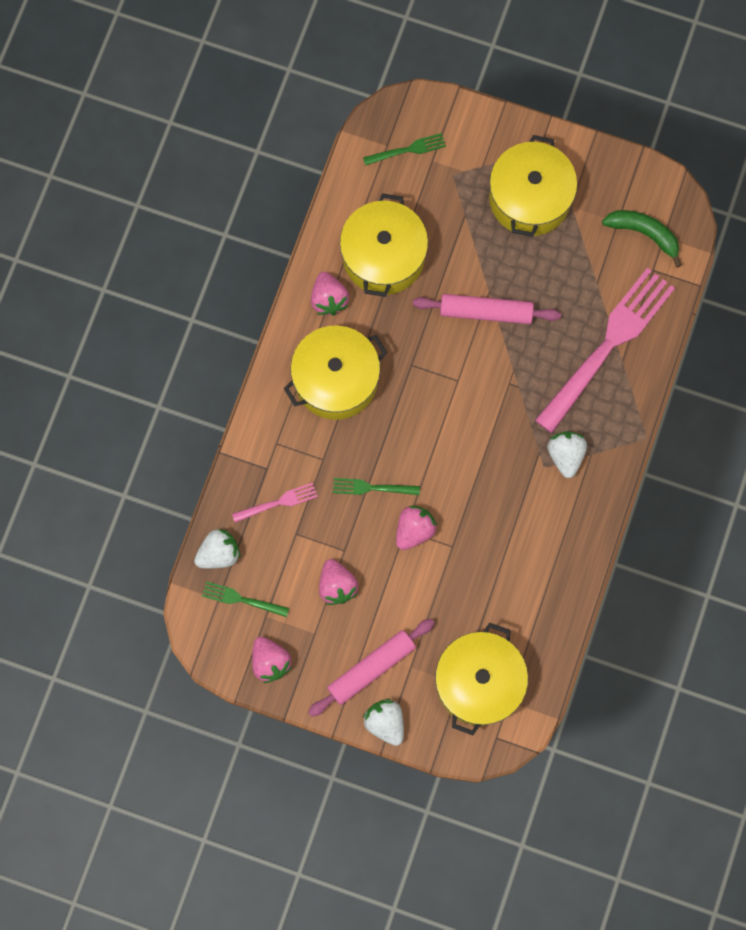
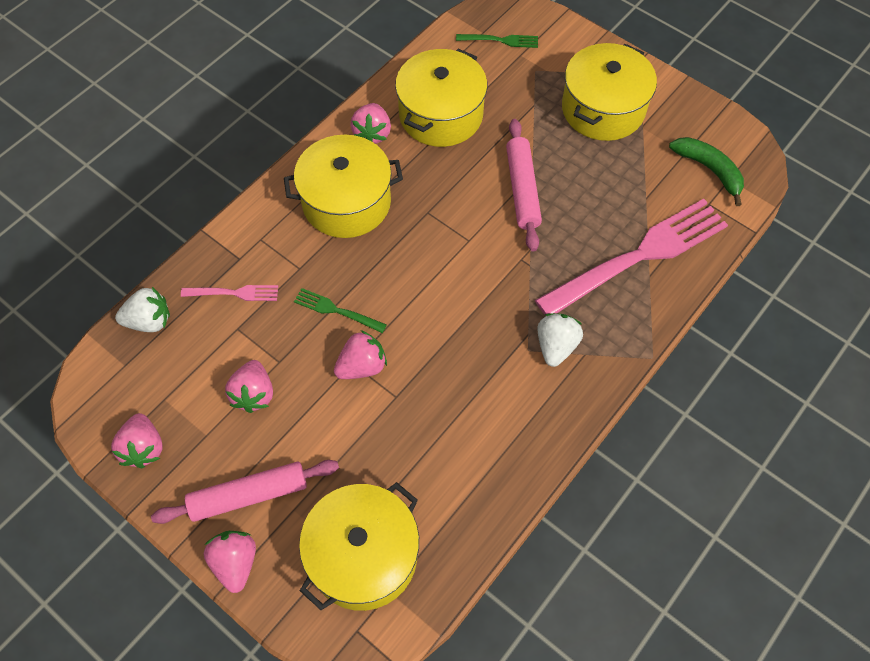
camera: 20 degrees right, 15 degrees down
(242, 599) = (148, 373): green fork -> none
(385, 722) = (235, 563): white strawberry -> pink strawberry
(485, 312) = (522, 189): pink rolling pin -> pink rolling pin turned 60 degrees clockwise

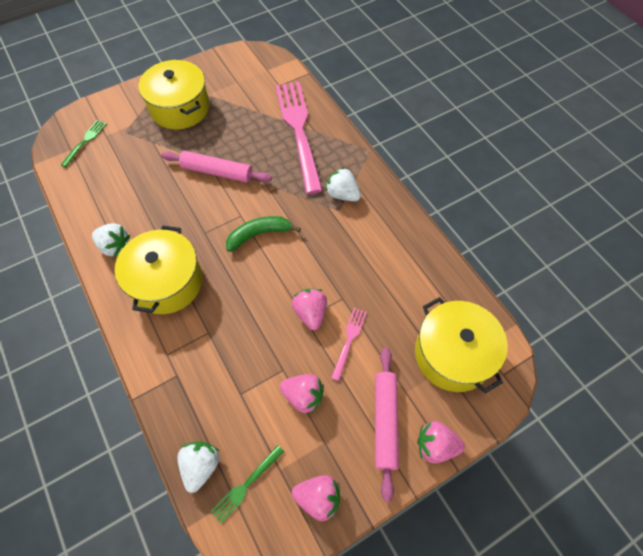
camera: 70 degrees left, 0 degrees up
(234, 293) = (207, 388): pink fork -> pink fork (349, 340)
(336, 310) = (257, 316): green fork -> green fork (246, 485)
(372, 133) = (115, 246): pink strawberry -> white strawberry
(441, 115) = (126, 198): yellow pot -> none
(709, 170) = (256, 76): green banana -> green banana (259, 234)

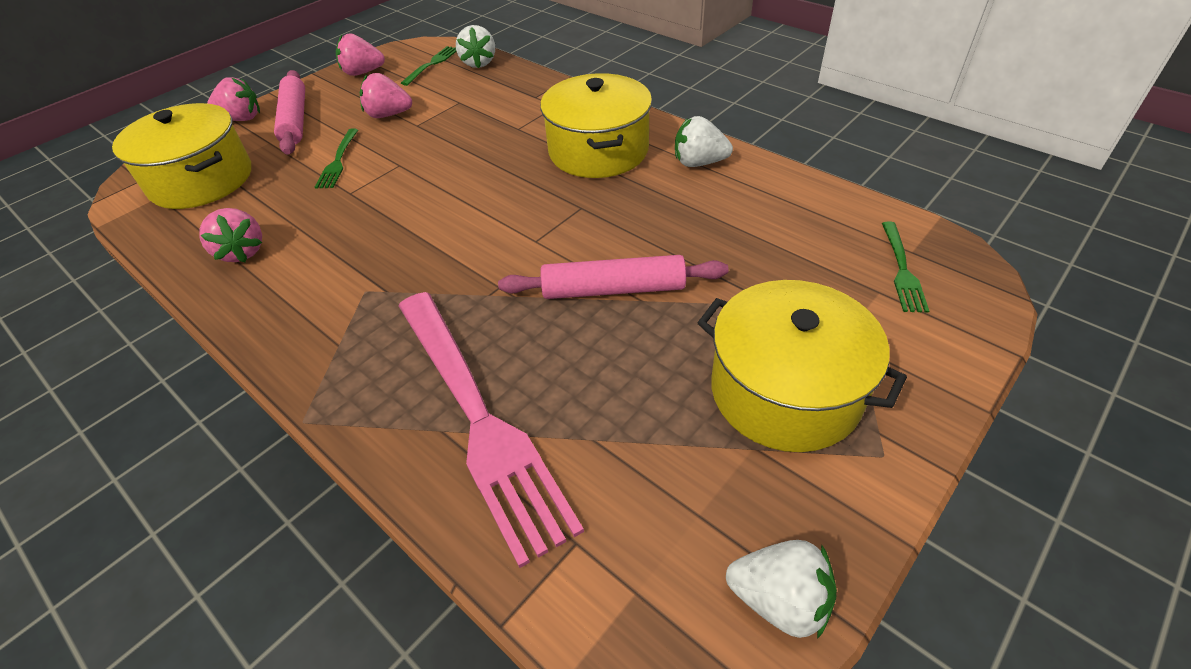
camera: 165 degrees right, 15 degrees down
(259, 234) = (494, 226): green banana -> none
(310, 313) = (392, 170): pink strawberry -> pink strawberry (242, 252)
(342, 194) = (360, 316): white strawberry -> white strawberry (779, 600)
(349, 340) = (338, 161): pink fork -> green fork

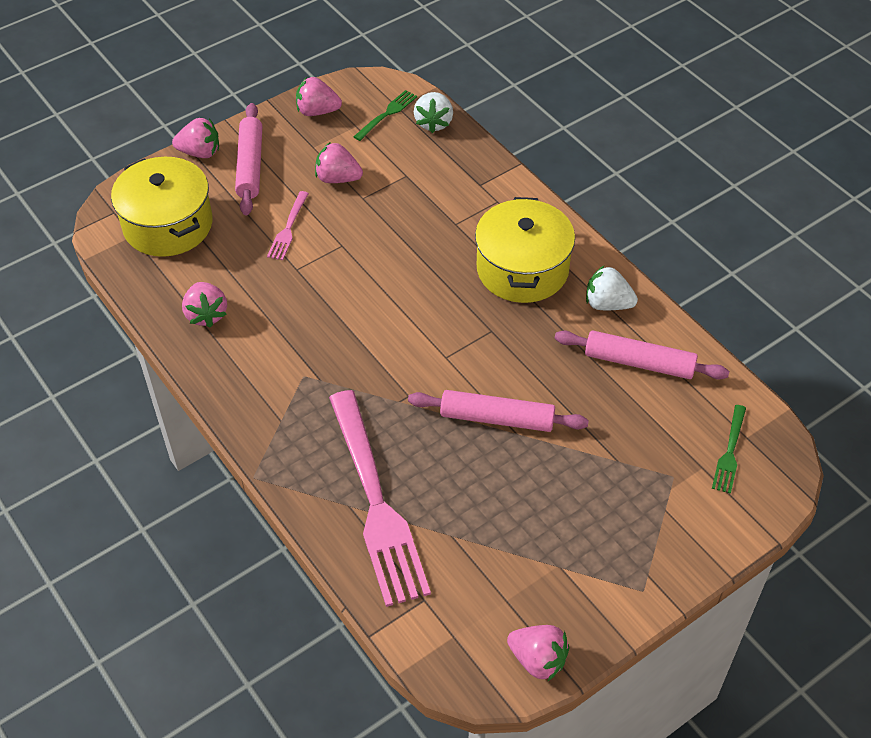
camera: 10 degrees right, 5 degrees up
(338, 161) = (288, 228): green fork -> pink fork
(755, 206) = (639, 363): none -> pink rolling pin
(779, 600) = (538, 660): white strawberry -> pink strawberry
(785, 391) = (596, 531): yellow pot -> none

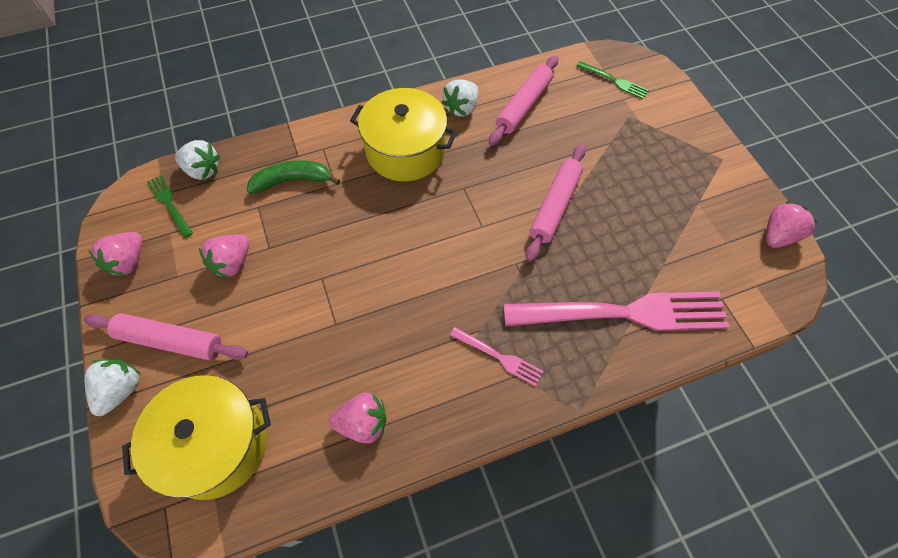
camera: 75 degrees left, 10 degrees up
(200, 152) = (121, 390): pink strawberry -> white strawberry
(288, 228) = (278, 321): pink fork -> pink fork (499, 357)
(447, 191) = (293, 180): none -> green banana

